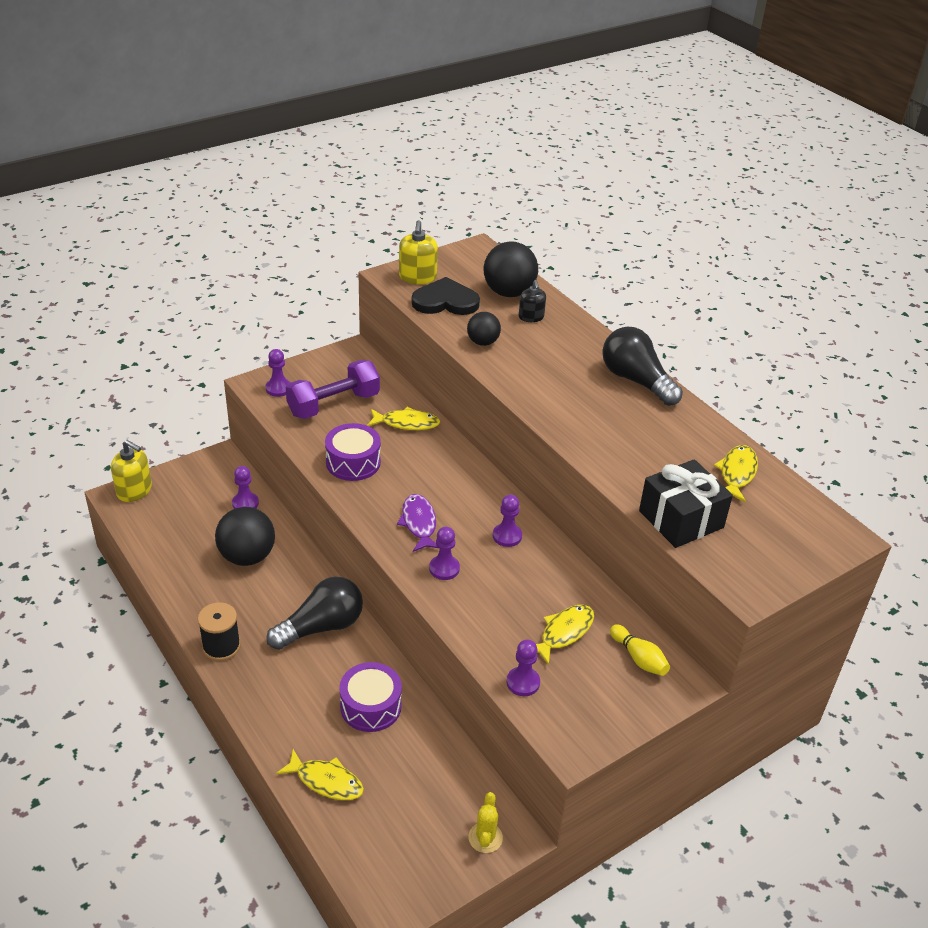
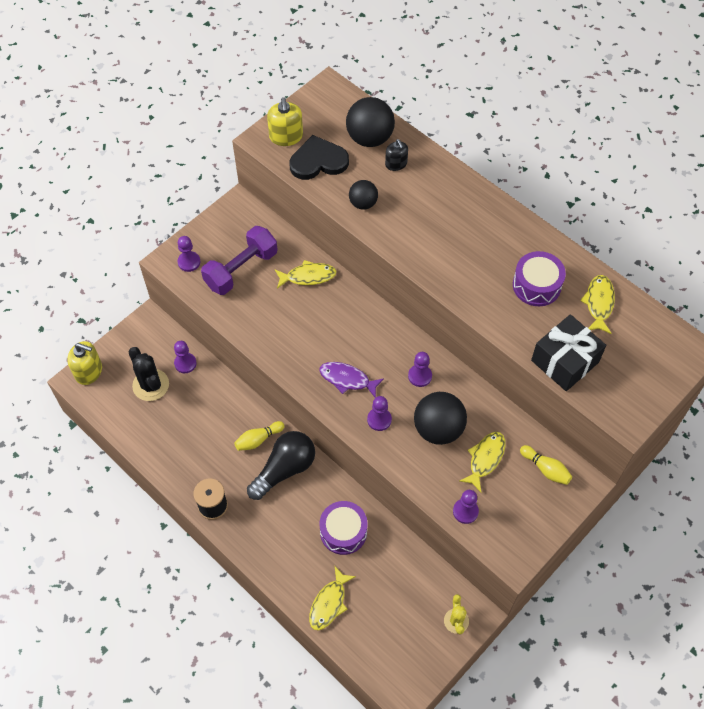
camera: 10 degrees left, 20 degrees up
(198, 516) = (151, 385): none -> black cactus
(247, 556) = (204, 416): black ball -> black ball (438, 429)
(301, 591) = (258, 439): none -> yellow bowling pin
(326, 781) = (329, 603): yellow fish -> yellow fish turned 105 degrees clockwise
(353, 462) = (276, 328): purple drum -> purple drum (536, 285)
(419, 523) = (347, 379): purple fish -> purple fish turned 45 degrees counterclockwise
(636, 380) = (499, 219): black light bulb -> none

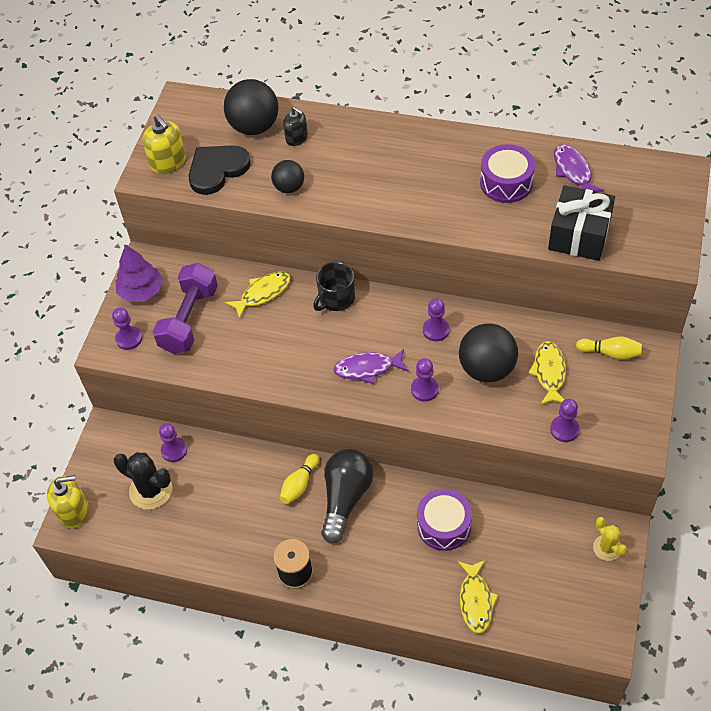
camera: 25 degrees left, 5 degrees down
(221, 228) = (141, 291): none -> purple tree
(360, 309) = (336, 298): none -> black mug
(599, 303) = (573, 171): yellow fish -> purple fish

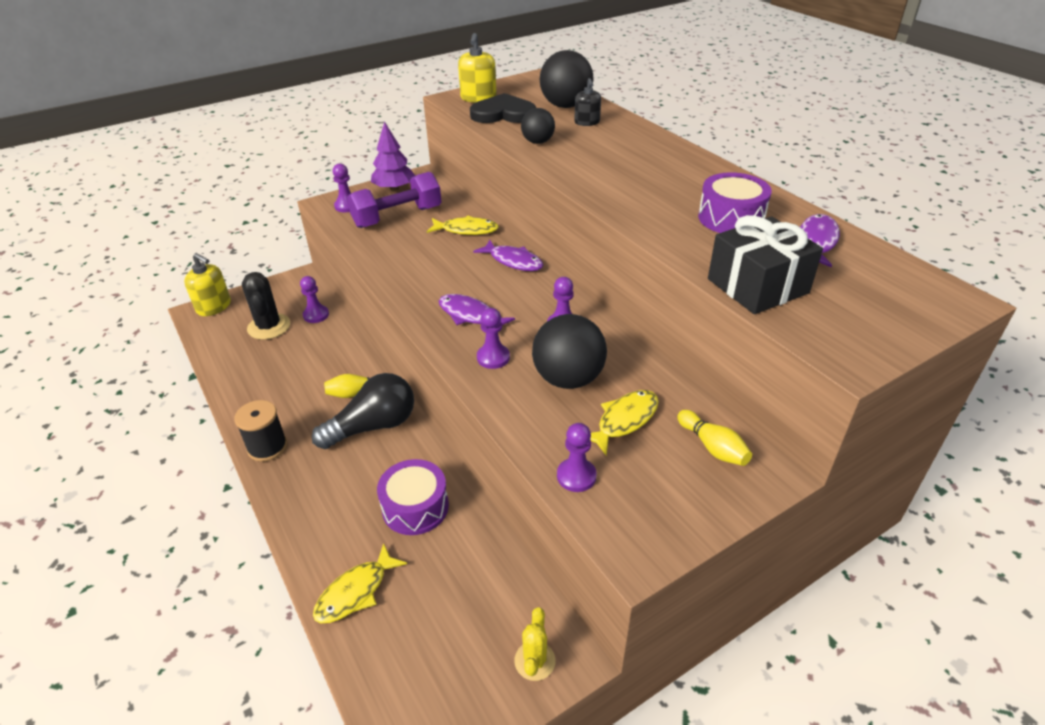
camera: 40 degrees right, 15 degrees down
(336, 298) = (513, 261): black mug -> purple fish

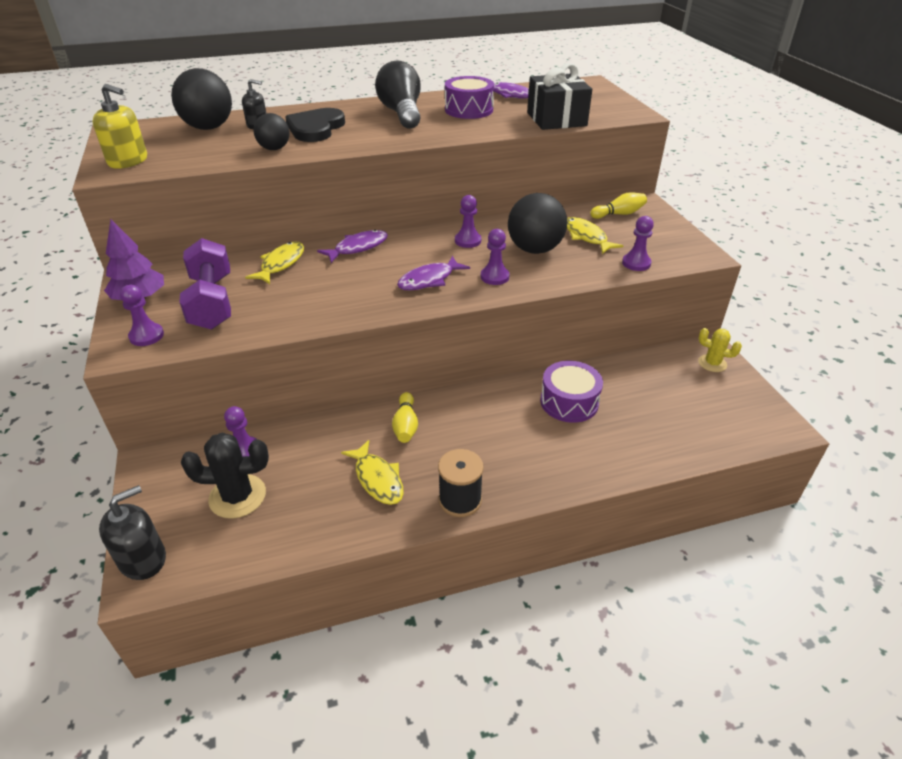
camera: 75 degrees left, 0 degrees up
(214, 307) = (143, 559): yellow soap dispenser -> black soap dispenser
(356, 592) = (650, 445): yellow fish -> yellow fish (377, 479)
(373, 426) = (461, 418): black light bulb -> black light bulb (401, 113)
(503, 114) = (188, 154): black heart -> black heart (315, 128)

